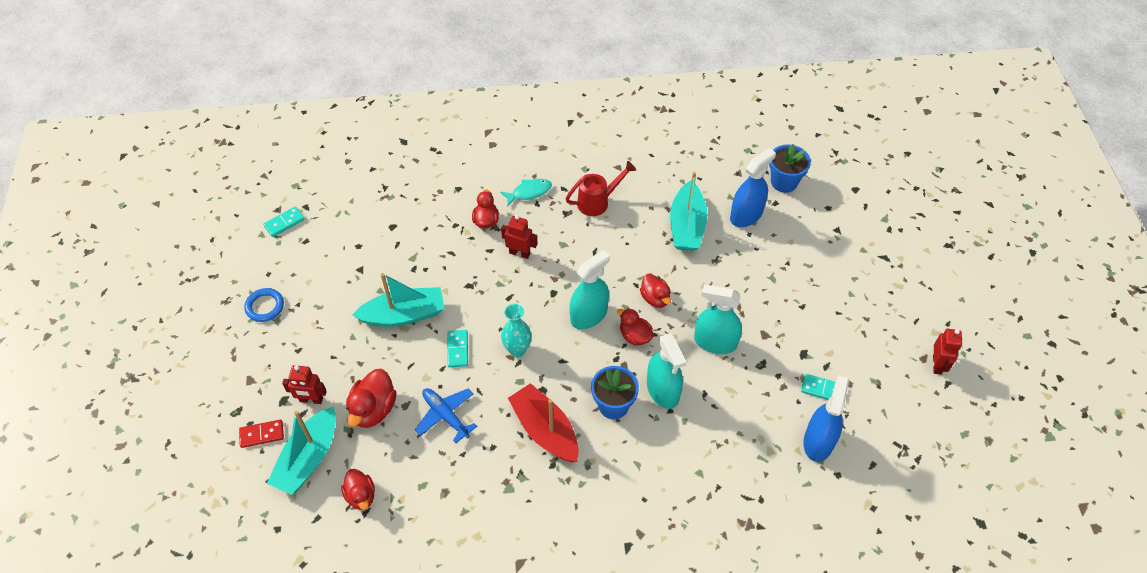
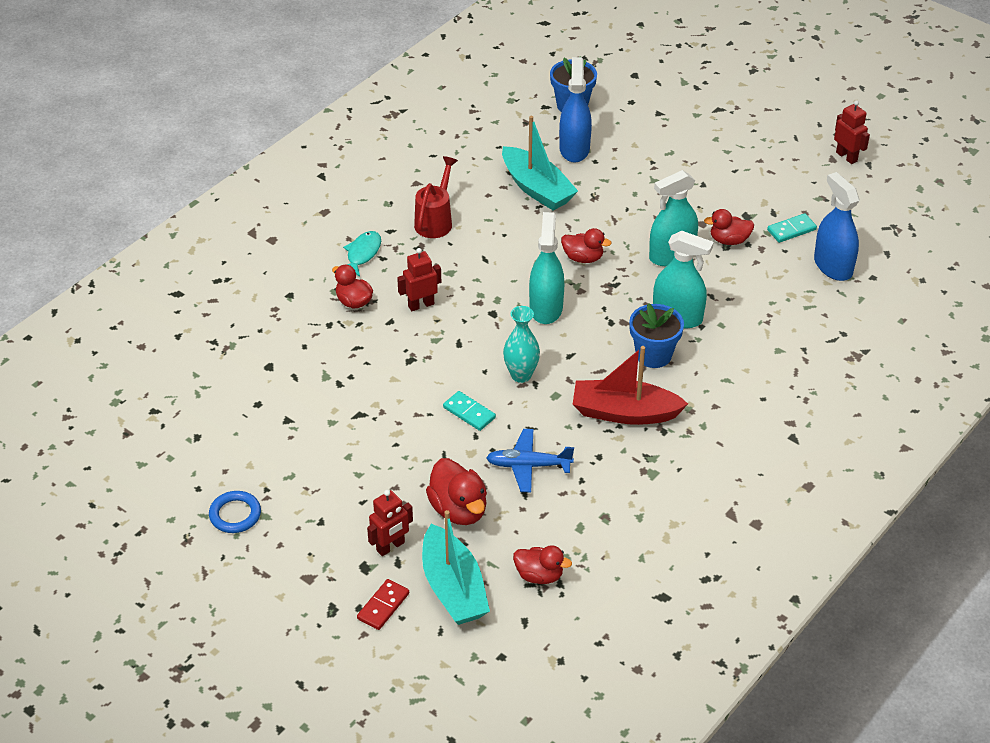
camera: 45 degrees left, 10 degrees down
(284, 223) = (151, 438): turquoise domino -> none
(404, 315) = (382, 423): turquoise boat -> none
(635, 336) = (604, 296): red duck -> red duck (729, 240)

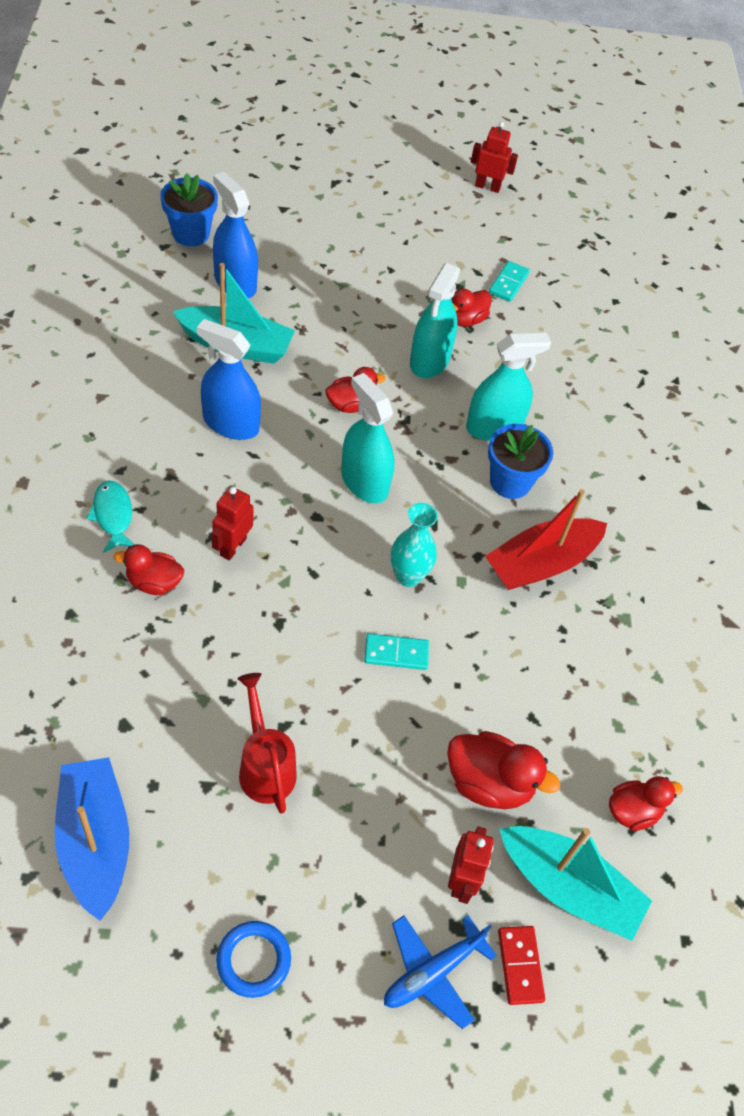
camera: 45 degrees left, 10 degrees up
(202, 413) = (95, 841): none -> blue boat
(435, 221) = (161, 434): red watering can -> red watering can (265, 766)
(528, 465) = (508, 682): blue plane -> blue plane (432, 972)
(833, 266) = (575, 305): blue spray bottle -> blue spray bottle (231, 423)

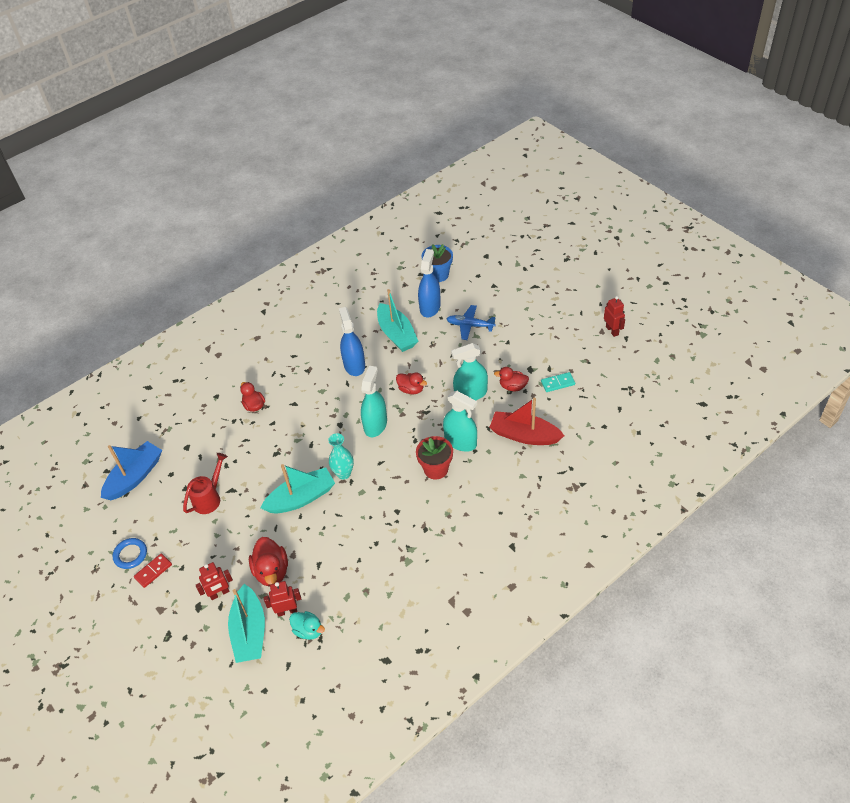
camera: 60 degrees right, 5 degrees down
(113, 515) = (270, 371): turquoise fish -> none
(232, 547) = (295, 413): red robot -> red robot (287, 611)
(396, 653) = (301, 498): turquoise domino -> turquoise boat
(432, 972) = (172, 612): blue plane -> blue plane (470, 325)
(510, 482) = (436, 469): blue flower pot -> red flower pot
(520, 965) = (200, 638): red domino -> red domino (153, 571)
(541, 563) = (403, 511): red boat -> red boat (524, 435)
(633, 811) = (308, 630): red duck -> turquoise duck

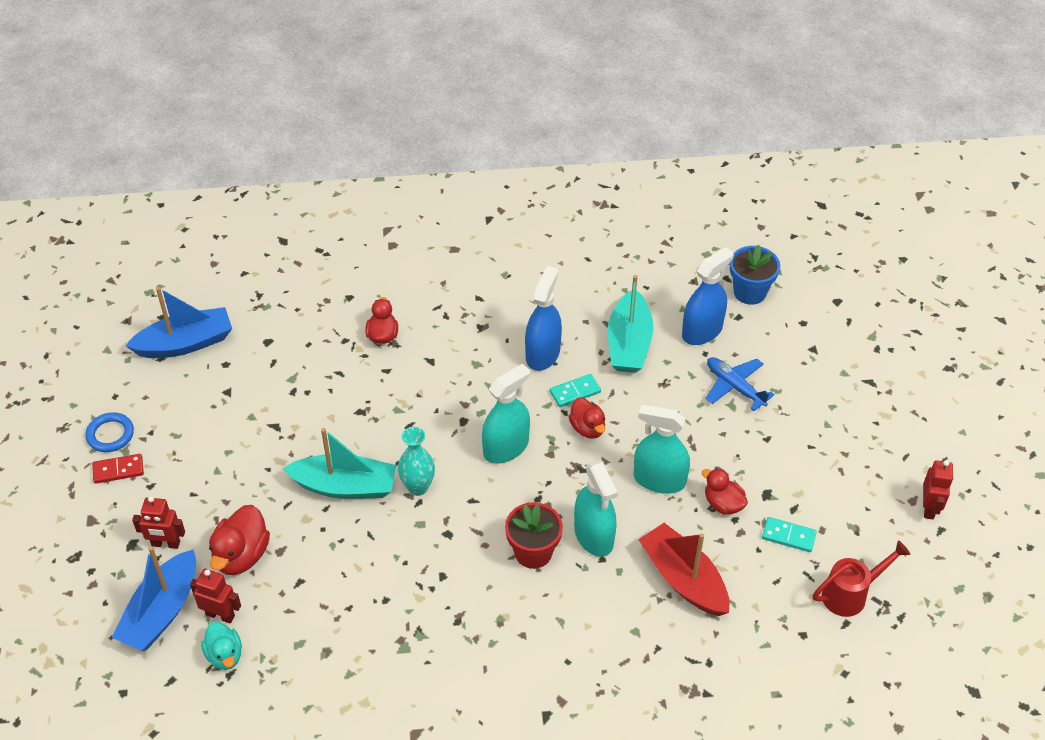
camera: 30 degrees right, 0 degrees up
(209, 498) = (244, 420): red watering can -> red watering can (850, 594)
(249, 631) = (161, 612): turquoise boat -> blue boat
(389, 375) = (575, 392): none -> turquoise domino

